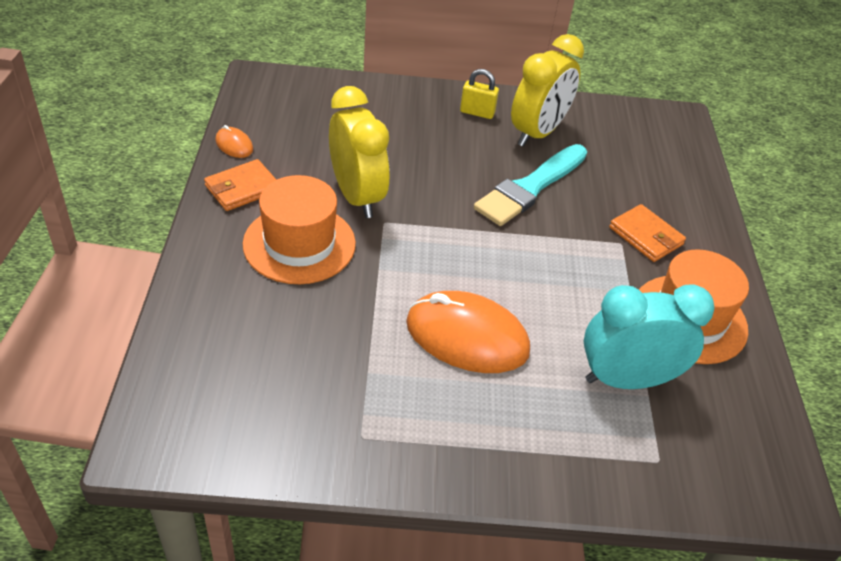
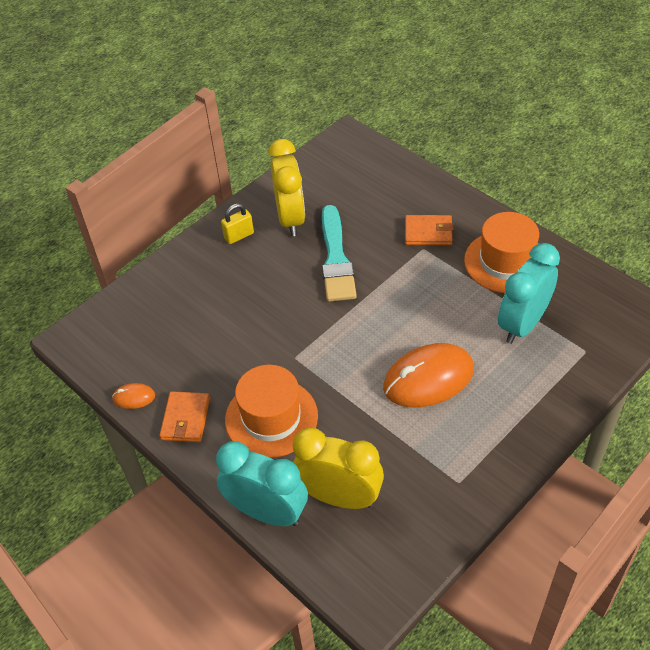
camera: 40 degrees left, 5 degrees up
(189, 300) = (267, 512): none -> turquoise clock
(357, 196) = (256, 357): yellow clock -> yellow clock (339, 497)

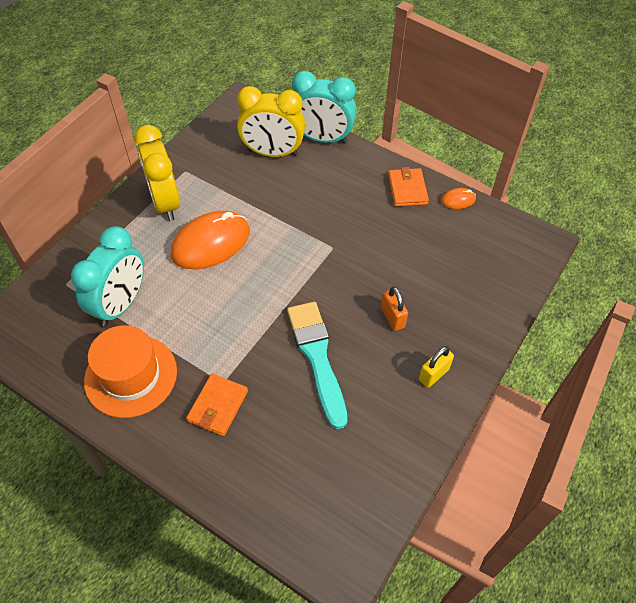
camera: 165 degrees right, 5 degrees up
(257, 283) = (392, 318): none -> orange padlock
(271, 418) = (338, 198): orange hat -> none
(290, 218) = (382, 407): yellow clock -> yellow clock (166, 203)
(428, 232) = (218, 406): orange wallet -> orange wallet turned 60 degrees counterclockwise

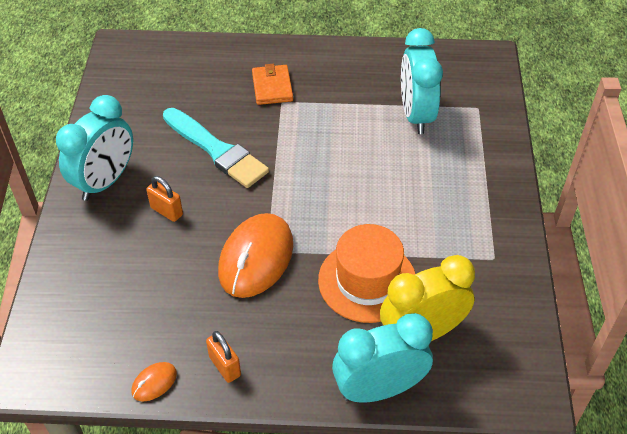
camera: 150 degrees right, 5 degrees down
(131, 375) = (355, 76): orange hat -> orange hat (367, 281)
(166, 203) = (475, 215): yellow clock -> none
(211, 243) = (391, 198): orange mouse -> orange mouse (256, 258)
(407, 189) = (225, 366): orange wallet -> orange padlock
(433, 374) = (105, 181): yellow padlock -> turquoise clock

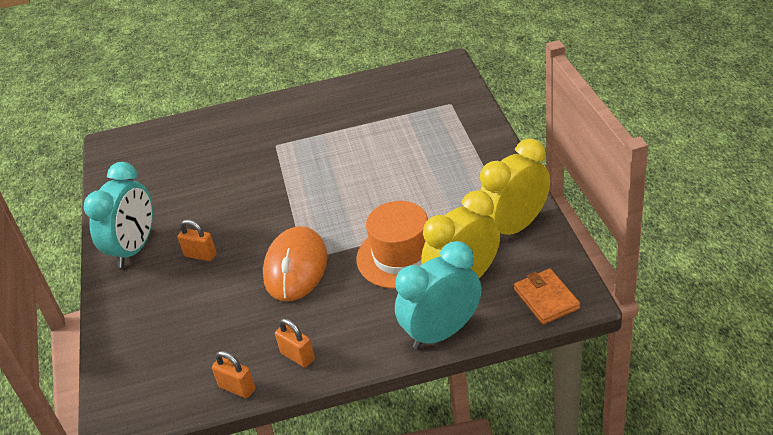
camera: 10 degrees left, 10 degrees down
(154, 382) = (237, 388): orange mouse -> orange padlock
(217, 150) = (230, 197): turquoise brush -> none
(272, 87) = (263, 136): orange wallet -> orange wallet (546, 299)
(416, 115) = (398, 123): turquoise clock -> none
(496, 285) = (515, 227): none -> yellow clock

